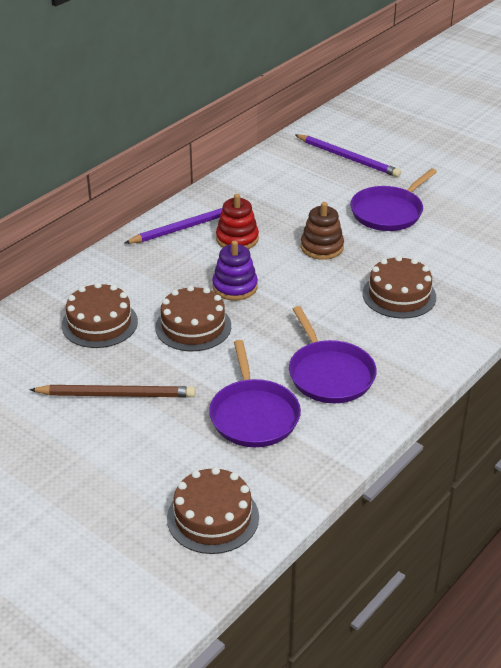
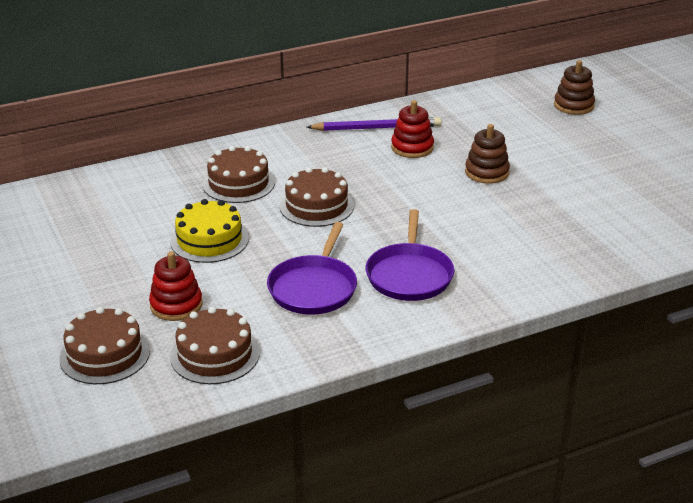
camera: 25 degrees right, 5 degrees down
(116, 394) = (209, 240): brown pencil -> yellow cake
(136, 477) = (176, 305): none -> red stacking toy
(235, 287) = (379, 185): purple stacking toy -> none
(348, 158) = (573, 105): purple pencil -> brown stacking toy
(389, 212) = (577, 158): purple pan -> none
(399, 295) = (530, 229): brown cake -> brown cake (104, 355)

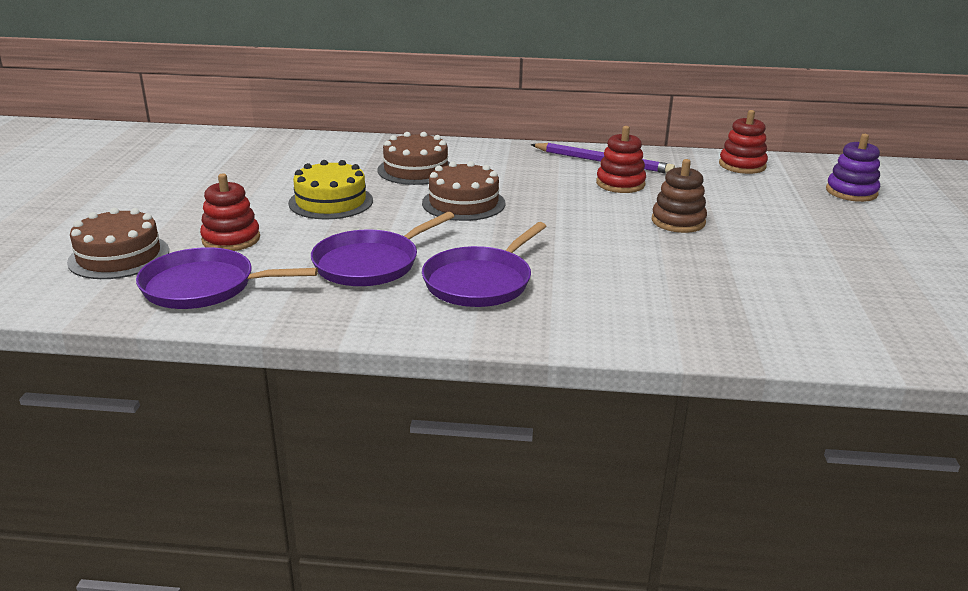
camera: 30 degrees right, 5 degrees down
(215, 354) = (204, 286): brown cake -> purple pan
(480, 100) = (742, 165): none -> red stacking toy
(573, 105) = (851, 192): brown stacking toy -> purple stacking toy

